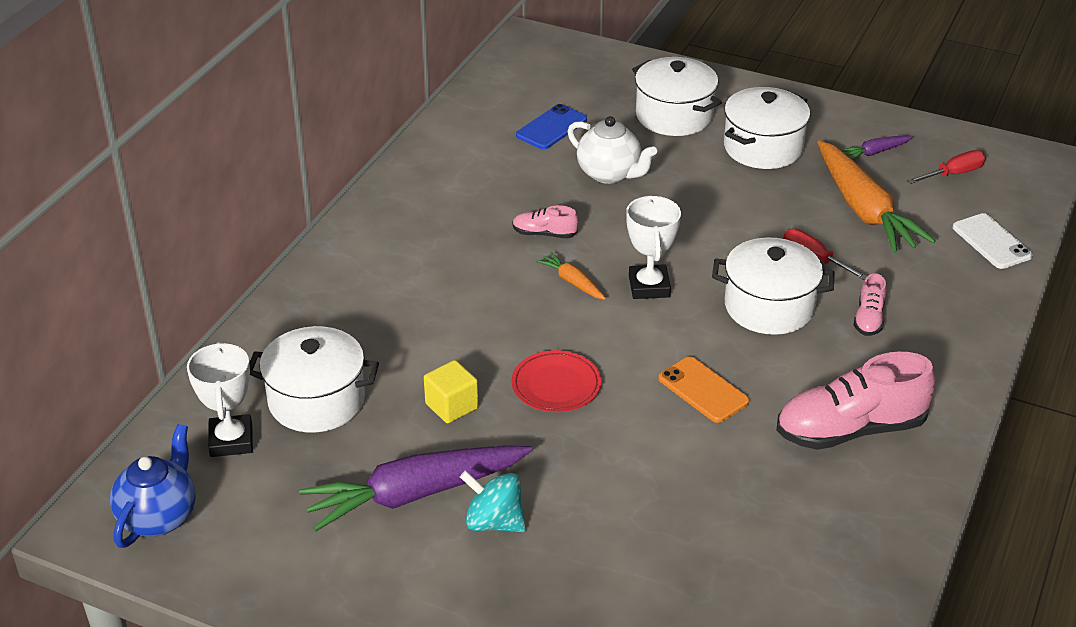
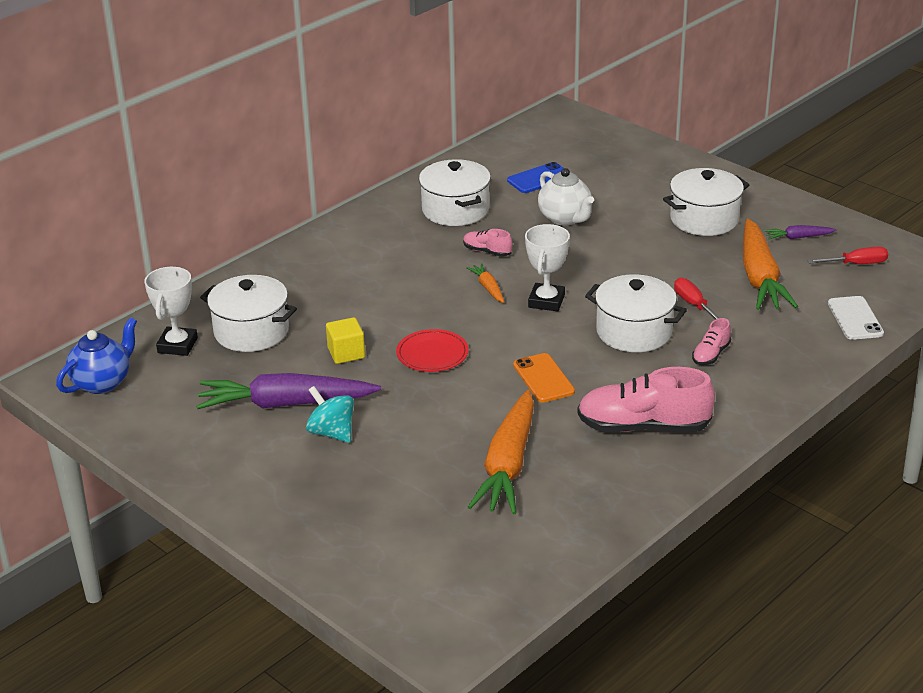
camera: 20 degrees right, 5 degrees down
(674, 116) = (644, 185): white pot -> white pot (455, 210)
(728, 517) = (508, 465): none -> orange carrot

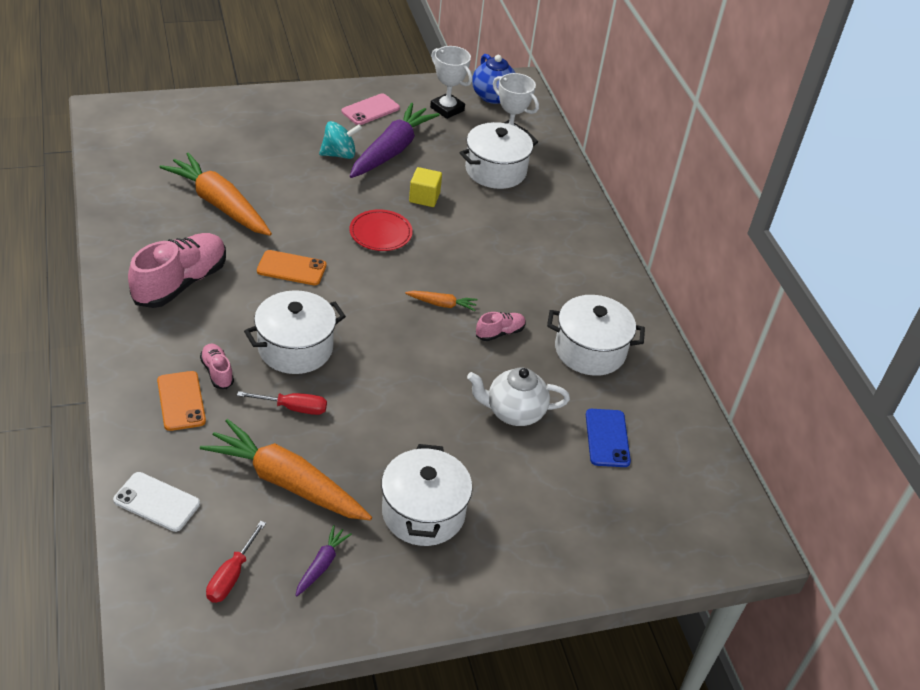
camera: 115 degrees right, 10 degrees up
(219, 451) = (370, 110): none -> pink phone
(546, 301) = (390, 325): white trophy -> white trophy (447, 109)
(762, 356) = (181, 401): none -> orange phone

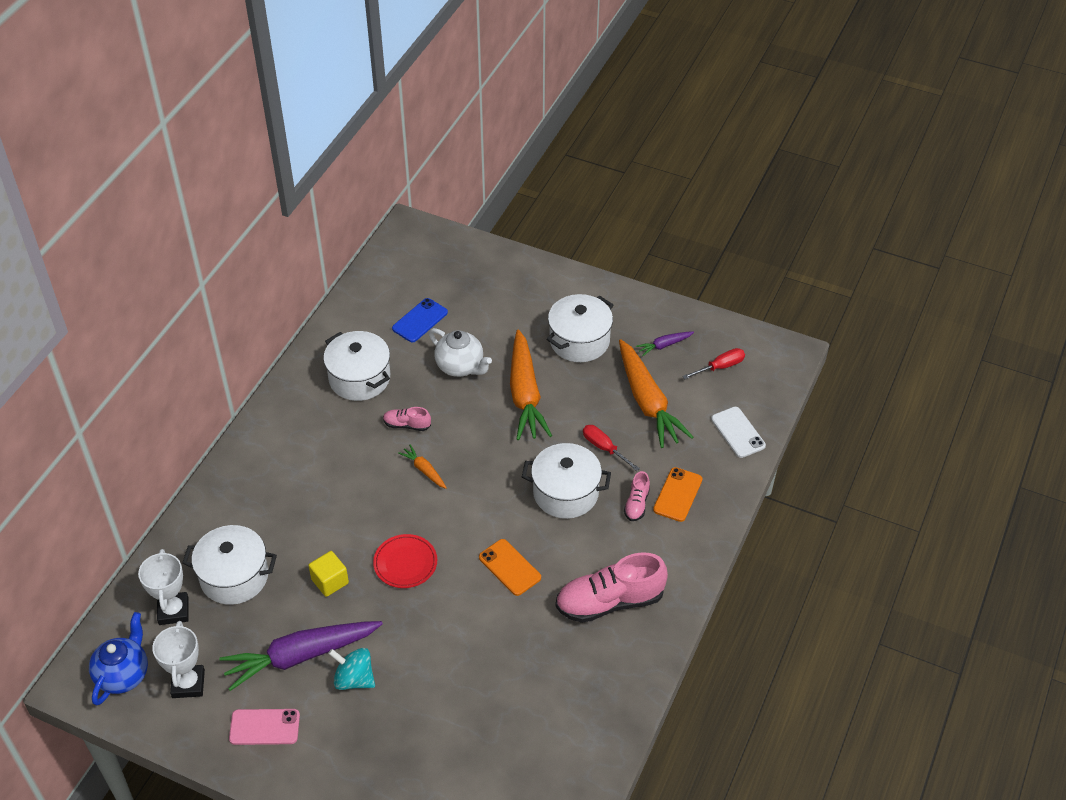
camera: 135 degrees left, 5 degrees up
(219, 204) = (515, 675): orange carrot -> orange carrot (525, 394)

